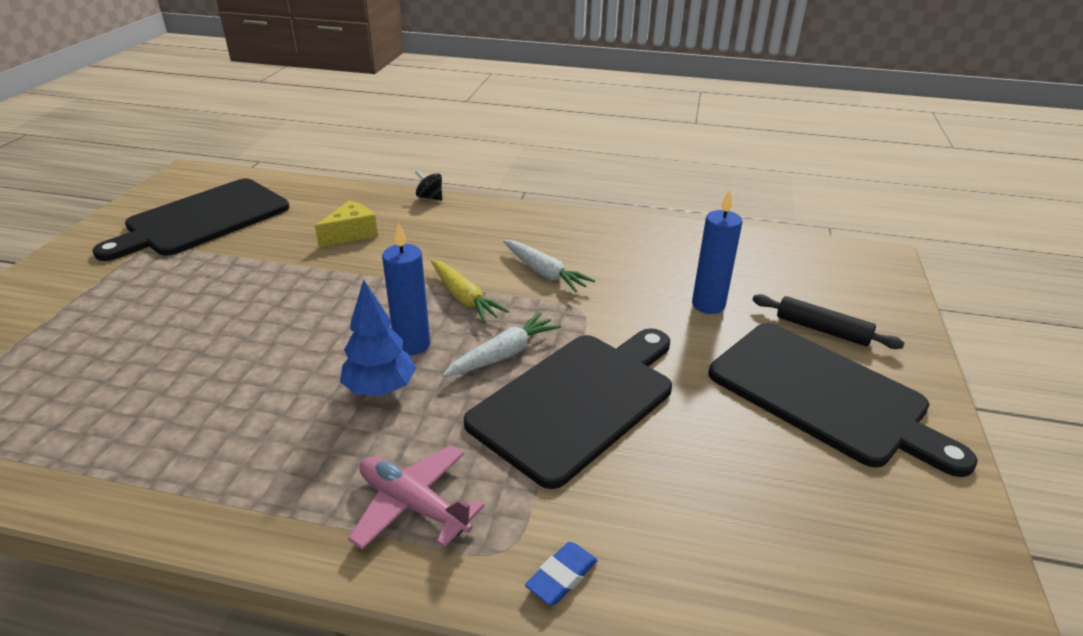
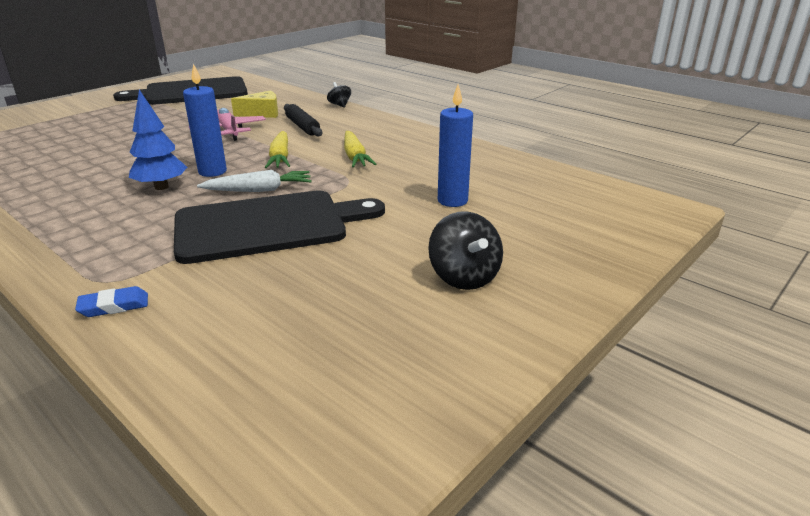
camera: 30 degrees right, 5 degrees down
(413, 505) = (92, 243): pink plane -> pink plane (229, 131)
(544, 273) = (355, 157): white carrot -> yellow carrot
(822, 330) = (530, 239): black rolling pin -> black rolling pin (302, 126)
(824, 395) = (464, 277): black cutting board -> black spinning top

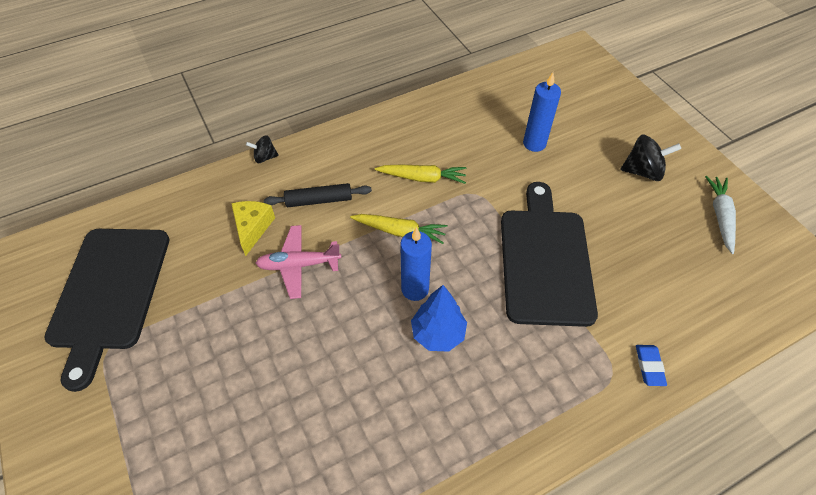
camera: 70 degrees left, 25 degrees up
(259, 190) = (473, 257): white carrot -> white carrot (720, 216)

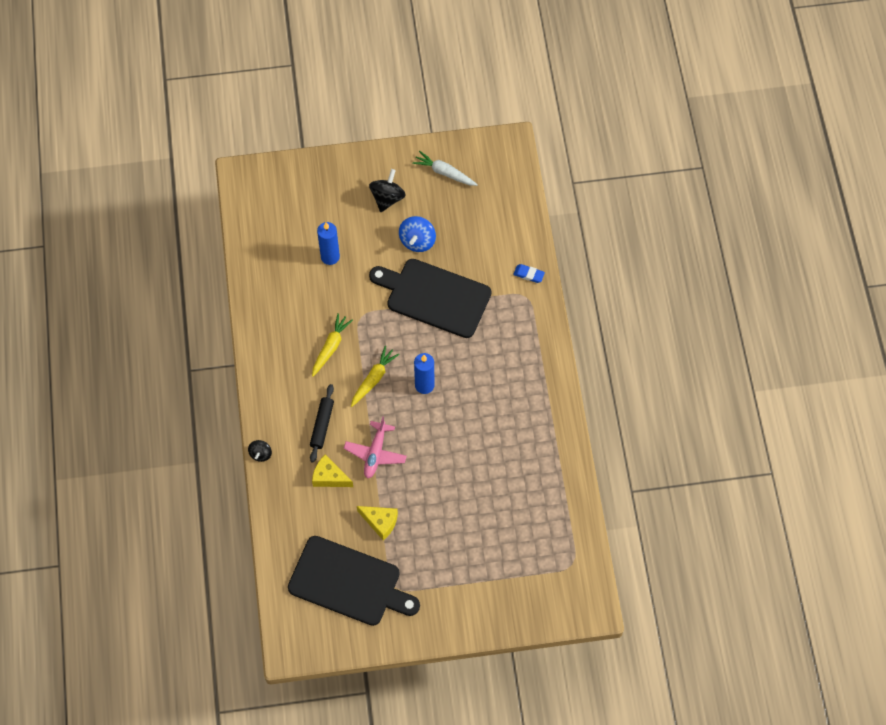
camera: 70 degrees left, 10 degrees up
(201, 301) = (380, 522): none -> yellow cheese
(438, 333) = (462, 383): blue tree -> none
(609, 218) = (417, 241): none -> blue spinning top

